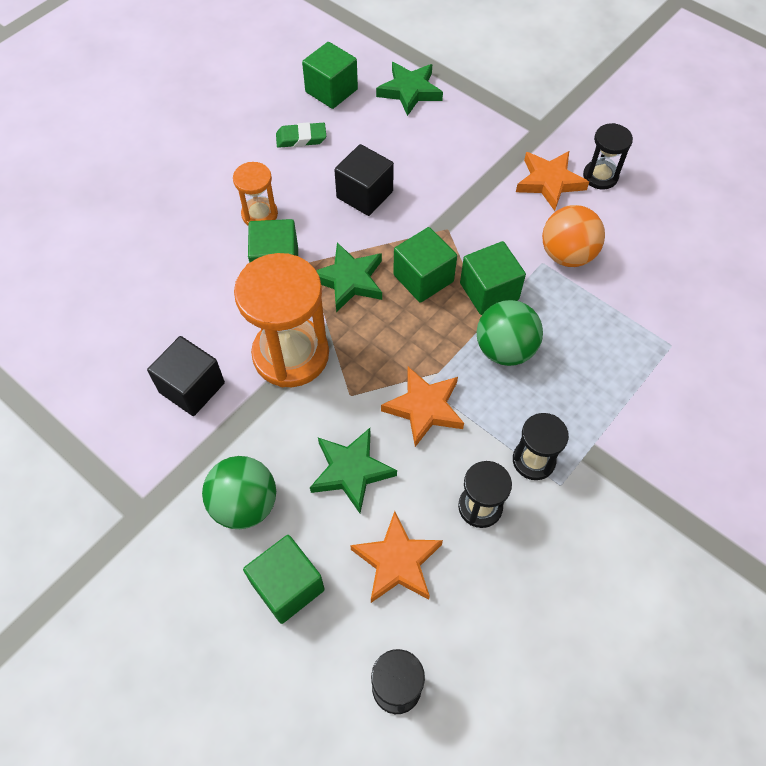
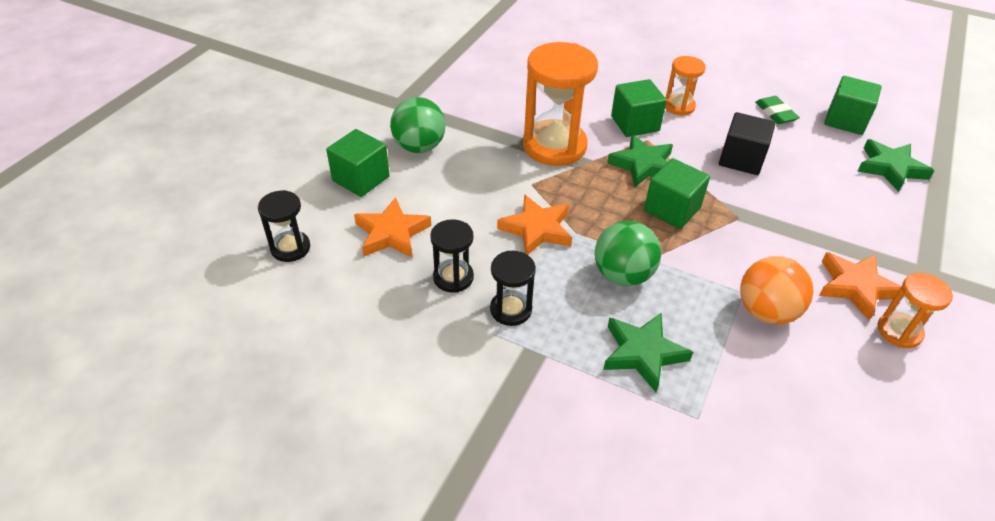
camera: 75 degrees right, 15 degrees down
(192, 387) = (504, 105): black cube -> none
(351, 471) = (463, 195): green star -> green star (642, 353)
(489, 291) = (683, 256): green cube -> none
(600, 176) = (899, 331): black hourglass -> orange hourglass

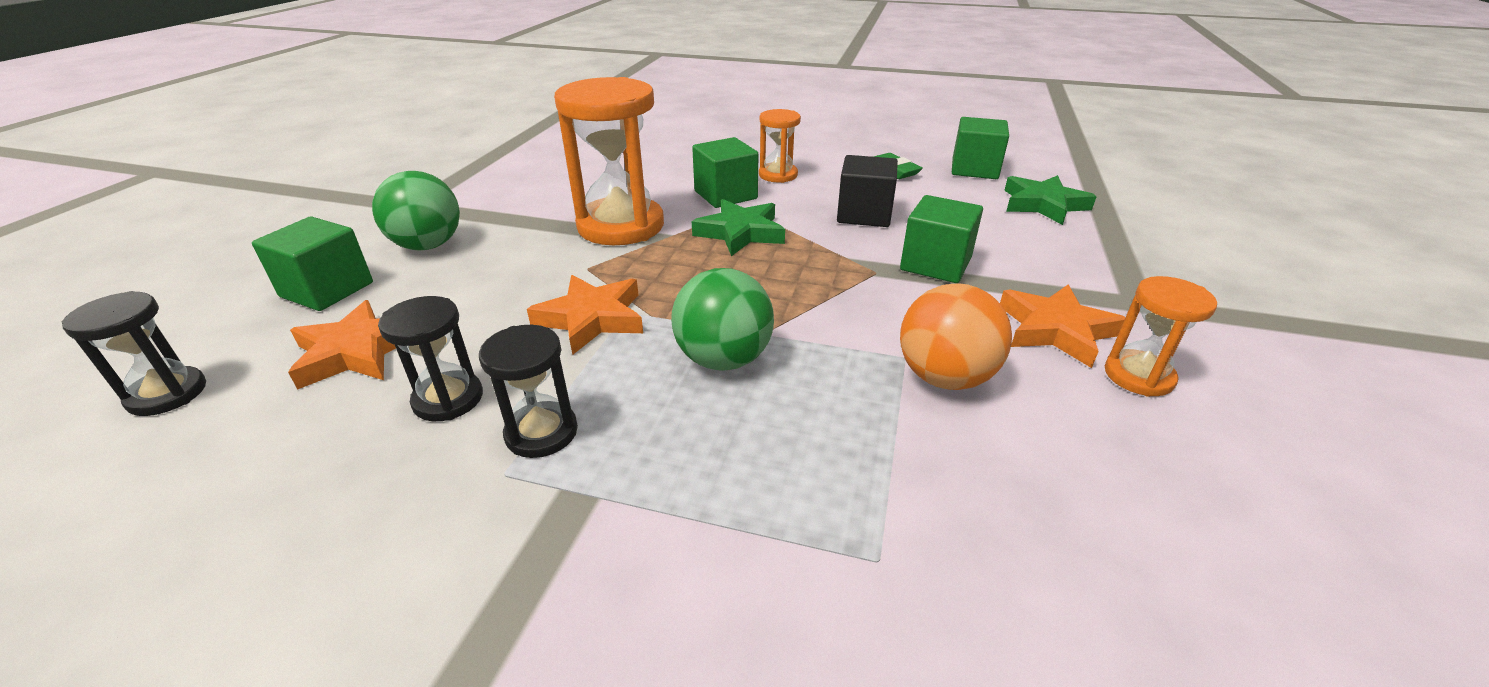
camera: 10 degrees left, 10 degrees down
(642, 353) = (766, 466): green star -> none
(672, 209) = (785, 273): green cube -> green cube (935, 264)

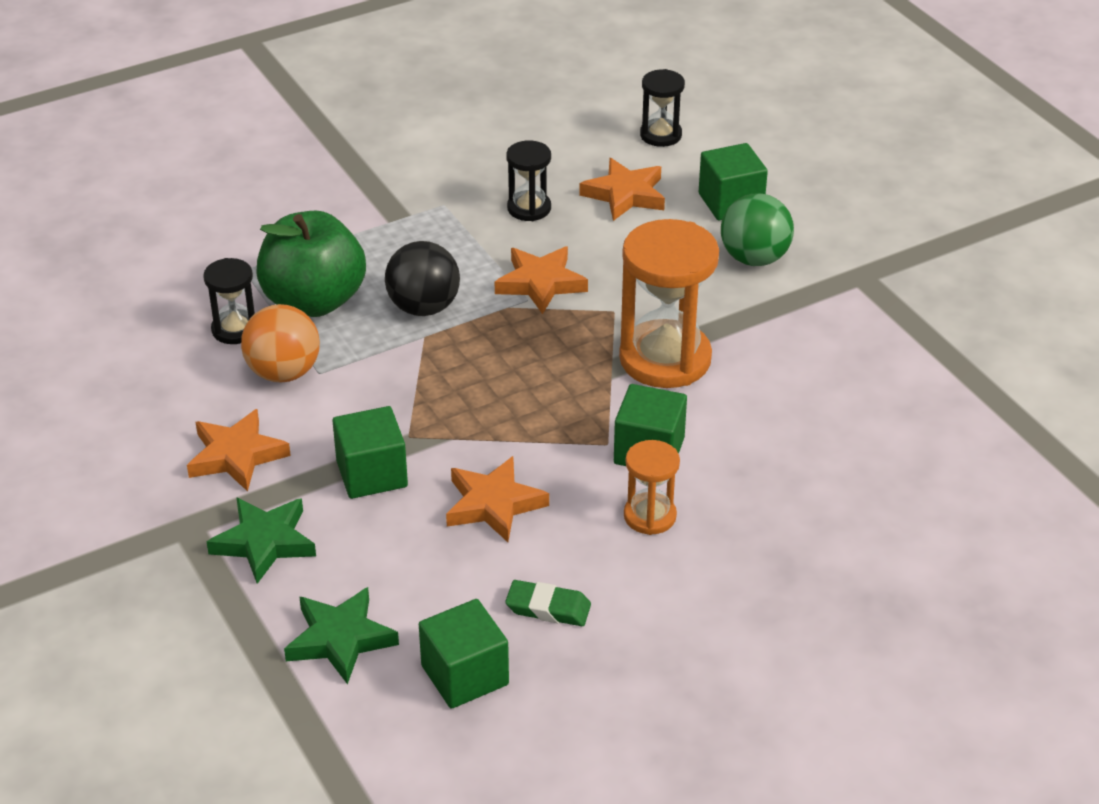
camera: 135 degrees right, 5 degrees up
(541, 432) = (457, 224): black hourglass -> black hourglass (235, 329)
(723, 359) = (423, 307): green ball -> black ball
(740, 232) = (564, 412): green star -> green star (264, 542)
(828, 440) = (314, 301): none -> green apple
(864, 214) = (494, 504): black cube -> orange star
(1138, 376) = (164, 445): orange hourglass -> none

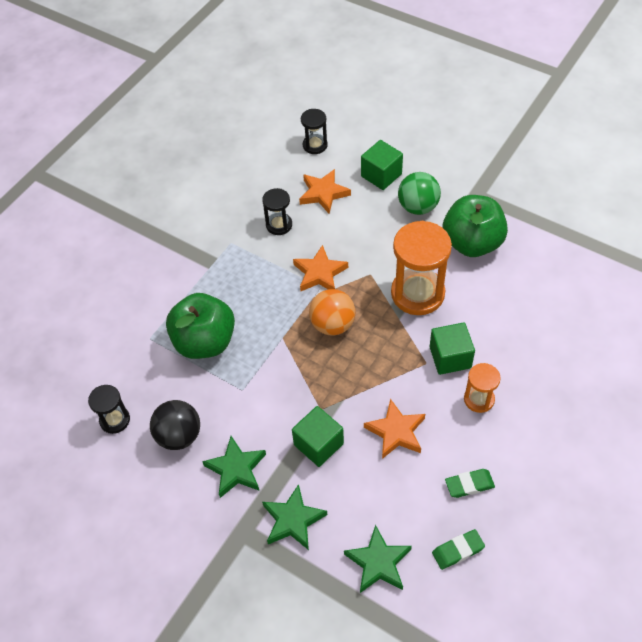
camera: 25 degrees left, 15 degrees up
(235, 329) = (174, 382): black hourglass -> black hourglass (115, 420)
(236, 455) = (236, 469): orange star -> green star
(284, 373) = (222, 399): orange ball -> orange ball (332, 324)
(423, 307) = (268, 318): black ball -> black ball (179, 436)
(465, 675) = (458, 550): green cube -> green eraser
(801, 330) = (472, 243): none -> green apple

